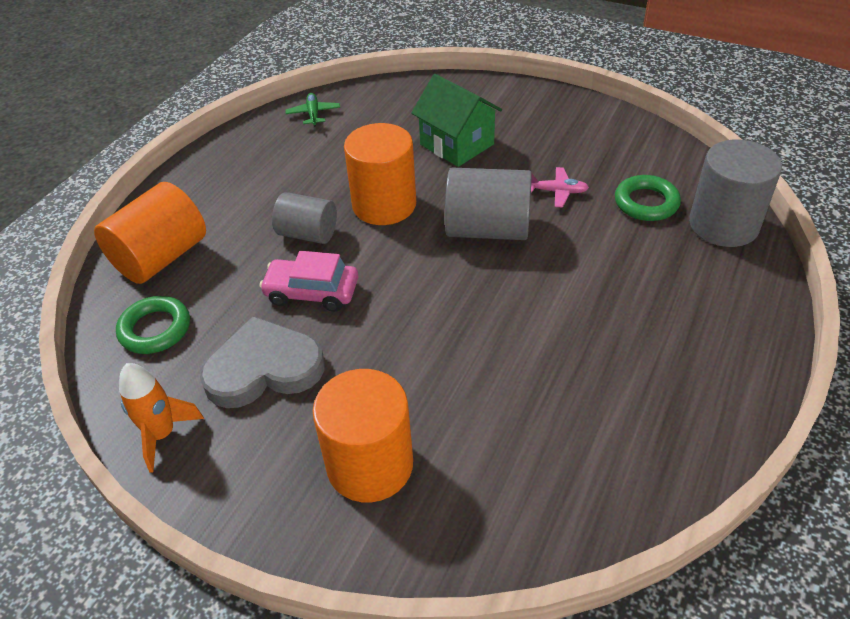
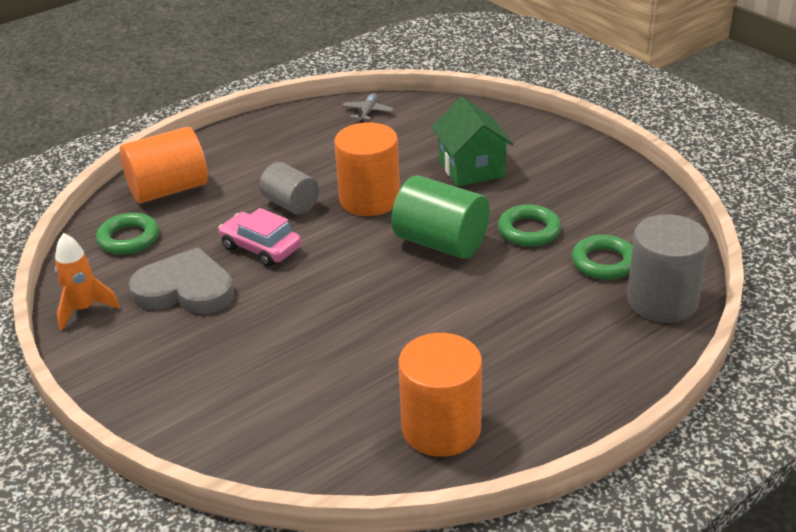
camera: 25 degrees right, 10 degrees down
(313, 114) = (368, 112): green plane -> grey plane
(370, 465) = (211, 378): orange cylinder -> orange cylinder (441, 428)
(487, 229) = (441, 243): grey cylinder -> green cylinder
(557, 192) = (529, 230): pink plane -> green ring

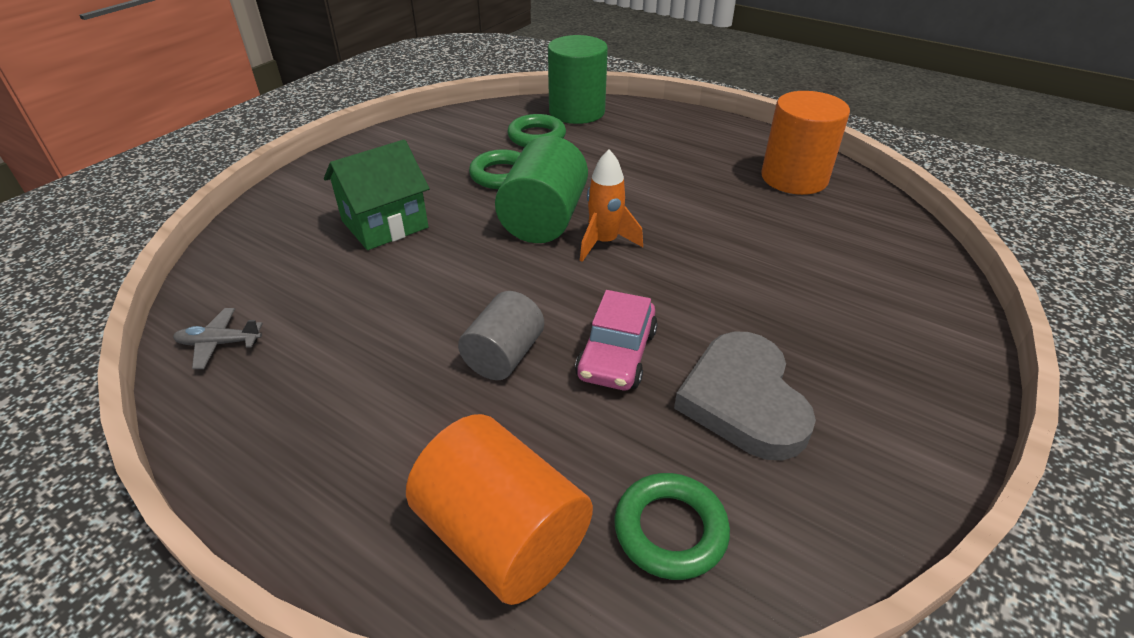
camera: 110 degrees left, 5 degrees up
(84, 309) = (863, 503): orange rocket -> orange rocket (604, 243)
(369, 199) = (472, 286): orange cylinder -> none
(662, 301) = (576, 112): grey cylinder -> green cylinder

